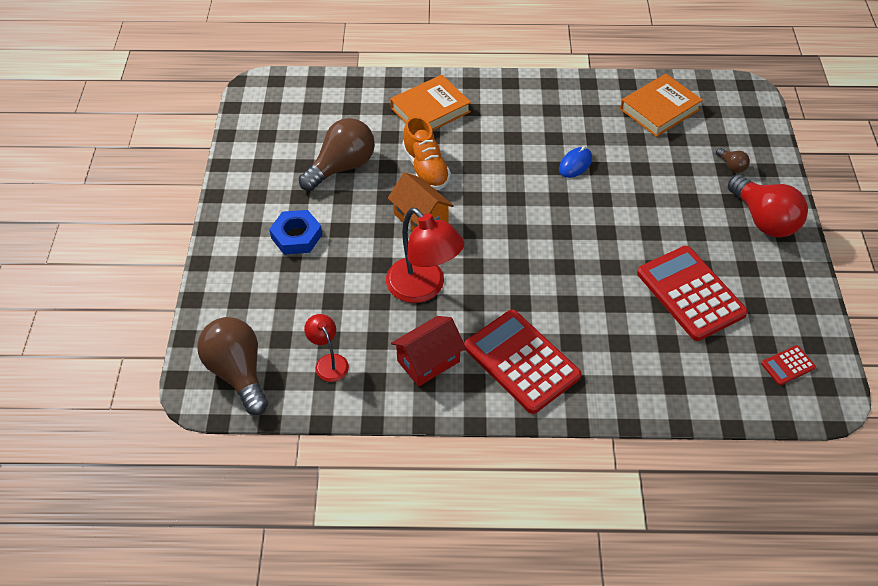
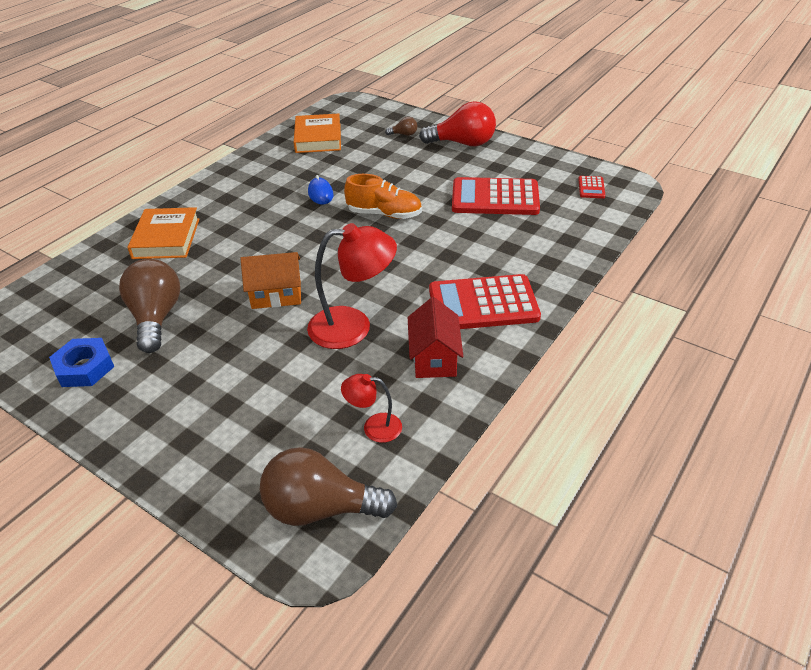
camera: 55 degrees left, 10 degrees down
(296, 236) = (199, 385): blue nut -> blue nut (84, 367)
(425, 168) = (225, 268): orange shoe -> orange shoe (384, 214)

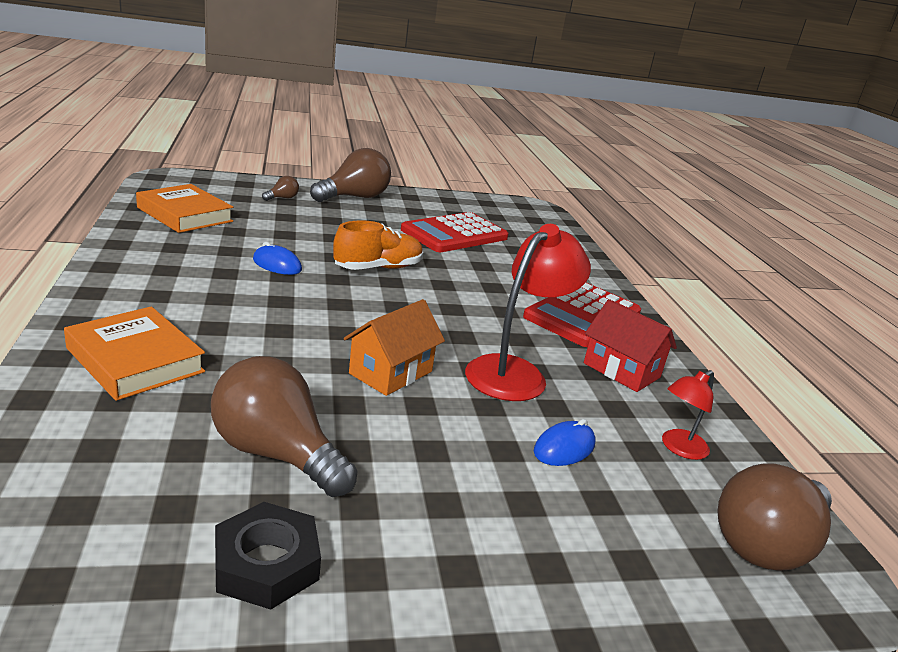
camera: 50 degrees left, 15 degrees down
(84, 367) = (266, 563): blue nut -> black nut
(299, 388) = (564, 448): none -> blue mouse
(463, 143) = (354, 197): red light bulb -> brown light bulb
(591, 188) = (512, 213): red calculator -> none

